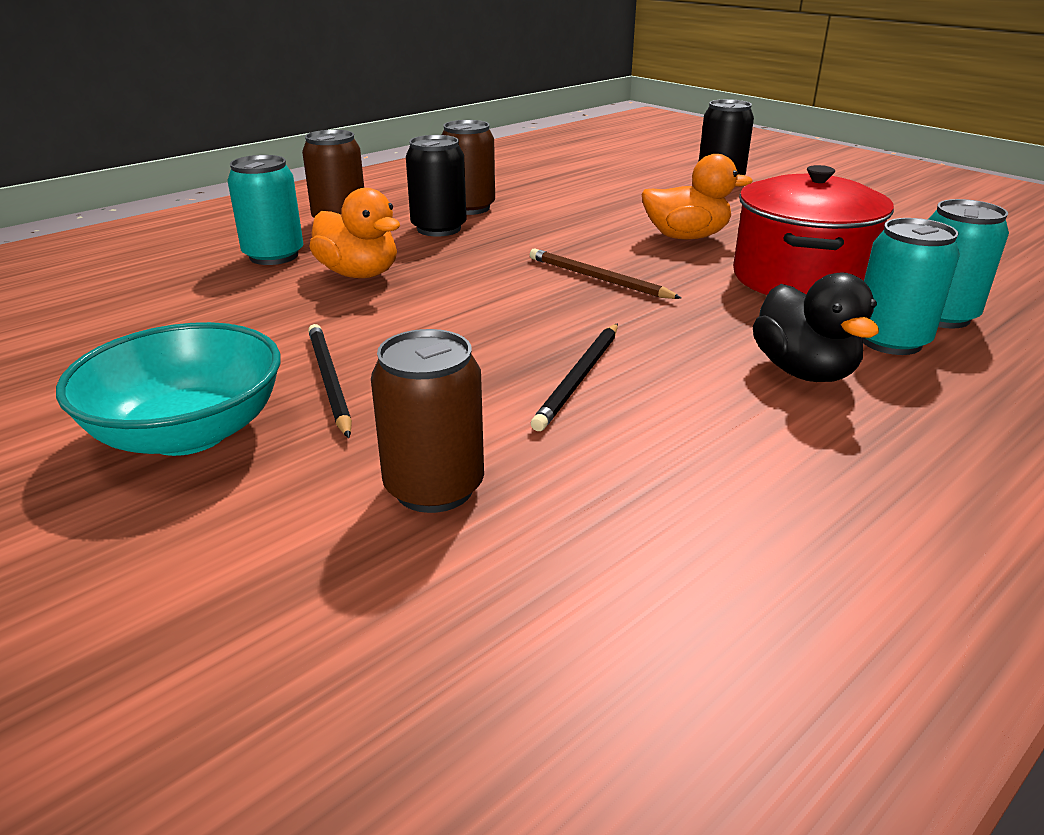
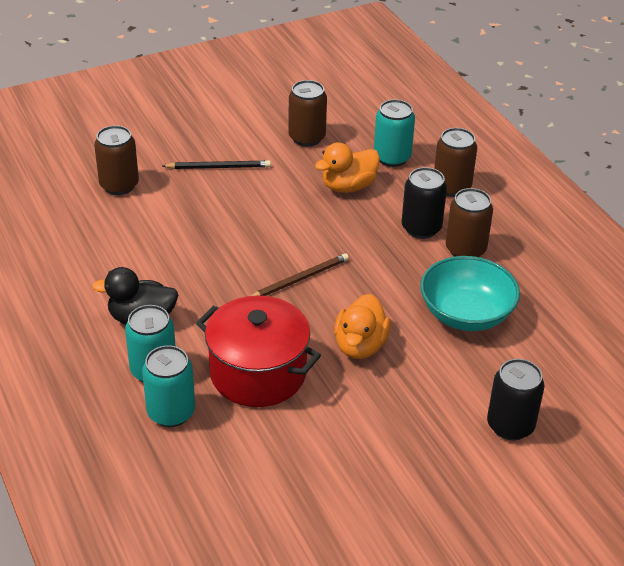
camera: 105 degrees right, 10 degrees up
(188, 432) = (194, 131): turquoise bowl -> turquoise bowl (466, 314)
(216, 317) = (307, 137): none -> brown can
(579, 378) = (179, 240): black pencil -> none

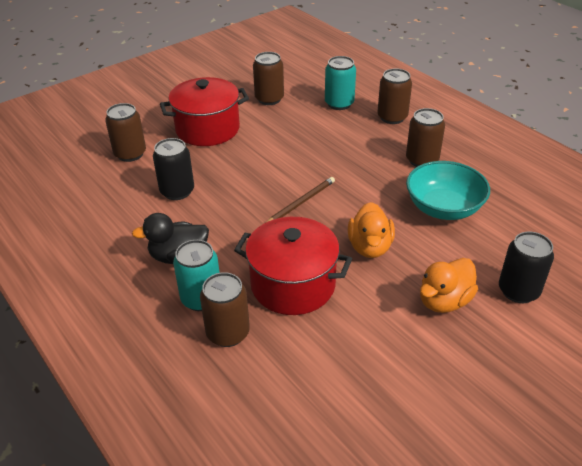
camera: 10 degrees left, 0 degrees up
(171, 412) = (228, 333): turquoise can -> brown can
(219, 167) = (207, 129): black pencil -> red pot
(348, 186) = (314, 128): orange duck -> orange duck (444, 301)
(421, 228) = (381, 150): black can -> black can (177, 191)

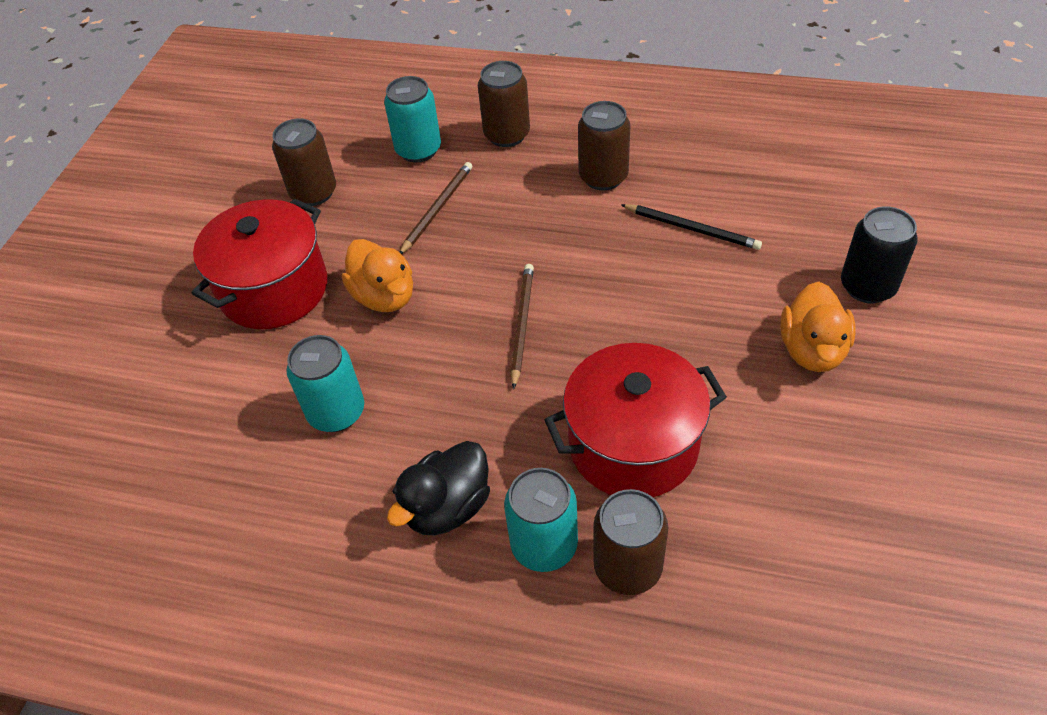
camera: 35 degrees left, 10 degrees up
(130, 154) = (196, 397): brown can -> none
(177, 191) = (336, 412): black can -> turquoise can
(318, 133) = (437, 209): none -> brown pencil
(370, 247) = (666, 333): orange duck -> orange duck (384, 296)
(443, 208) = (692, 229): turquoise bowl -> black pencil

